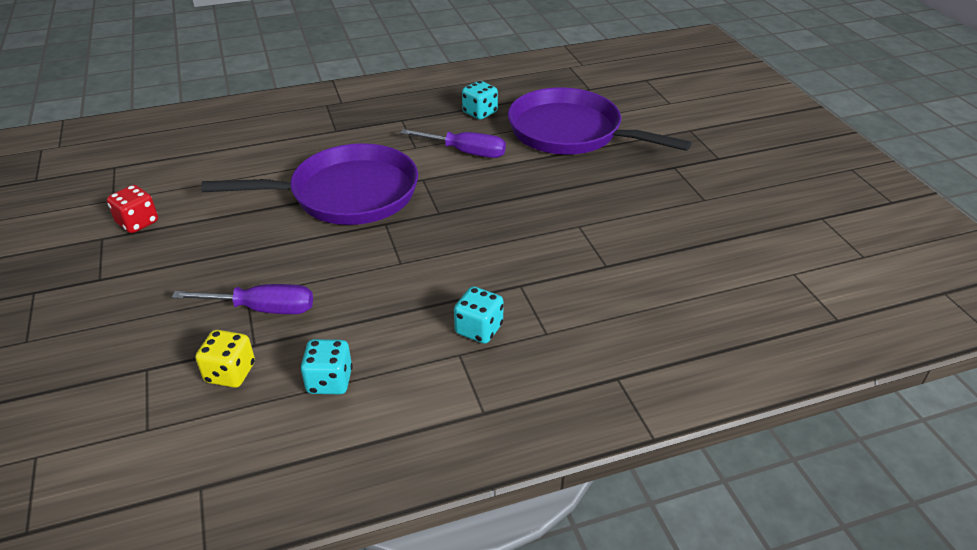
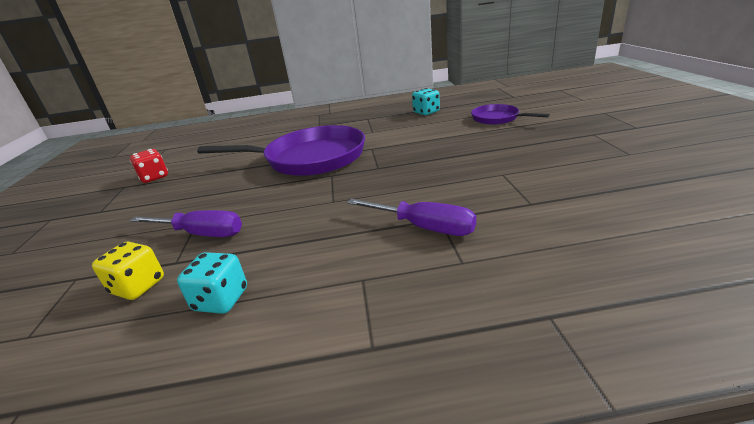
camera: 15 degrees right, 10 degrees down
(465, 152) = (409, 132): purple screwdriver -> purple screwdriver (423, 227)
(479, 329) = (389, 256): turquoise dice -> none
(571, 132) = (497, 118): purple pan -> purple pan, size x0.51

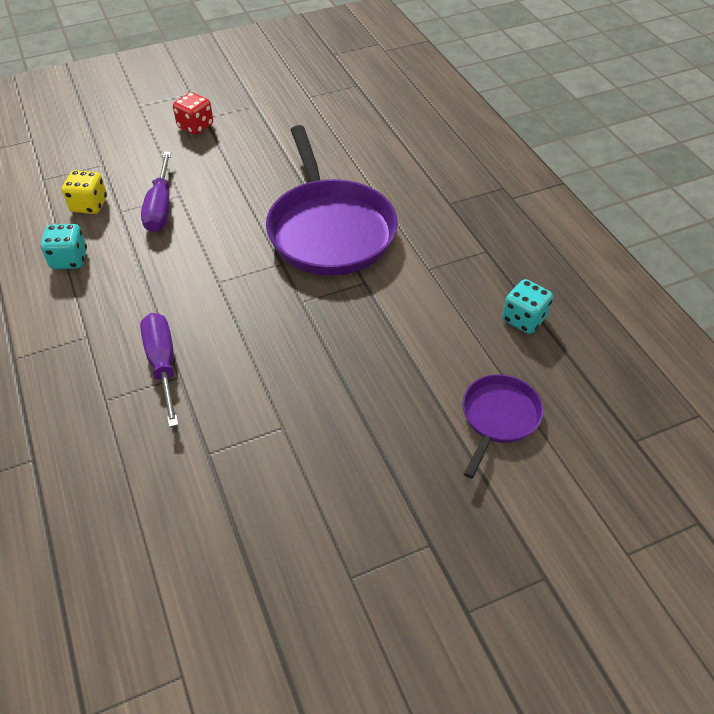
camera: 70 degrees right, 20 degrees up
(154, 177) = (277, 117): red dice -> red dice (195, 126)
(423, 227) = (163, 365): purple screwdriver -> purple screwdriver turned 150 degrees clockwise

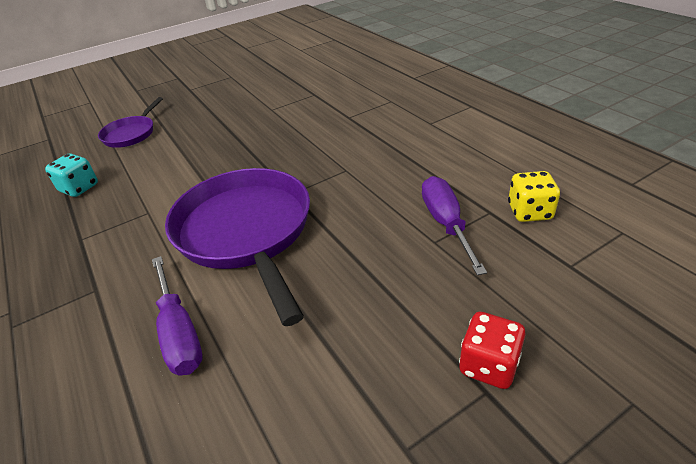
camera: 175 degrees right, 10 degrees down
(69, 259) = (495, 163): turquoise dice -> none
(163, 365) = (363, 119): purple screwdriver -> purple screwdriver (179, 332)

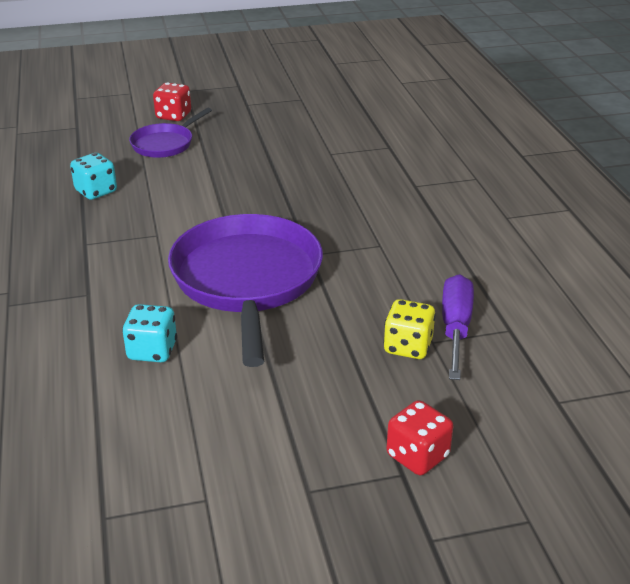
camera: 15 degrees right, 5 degrees down
(132, 111) = (173, 116): none -> red dice
(179, 332) = (152, 351): purple screwdriver -> turquoise dice
(529, 212) = (553, 341): yellow dice -> yellow dice (408, 346)

